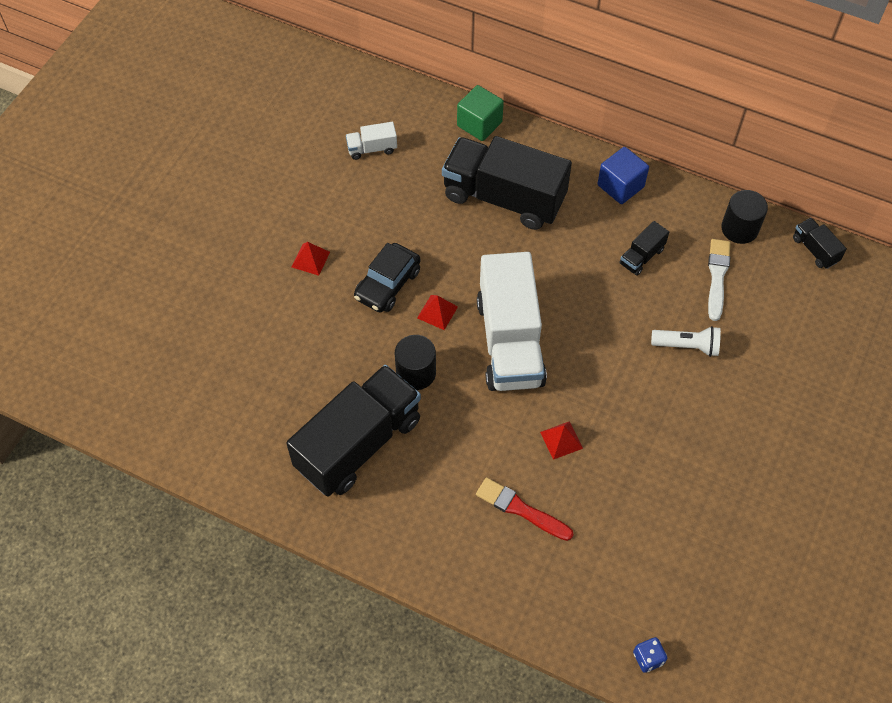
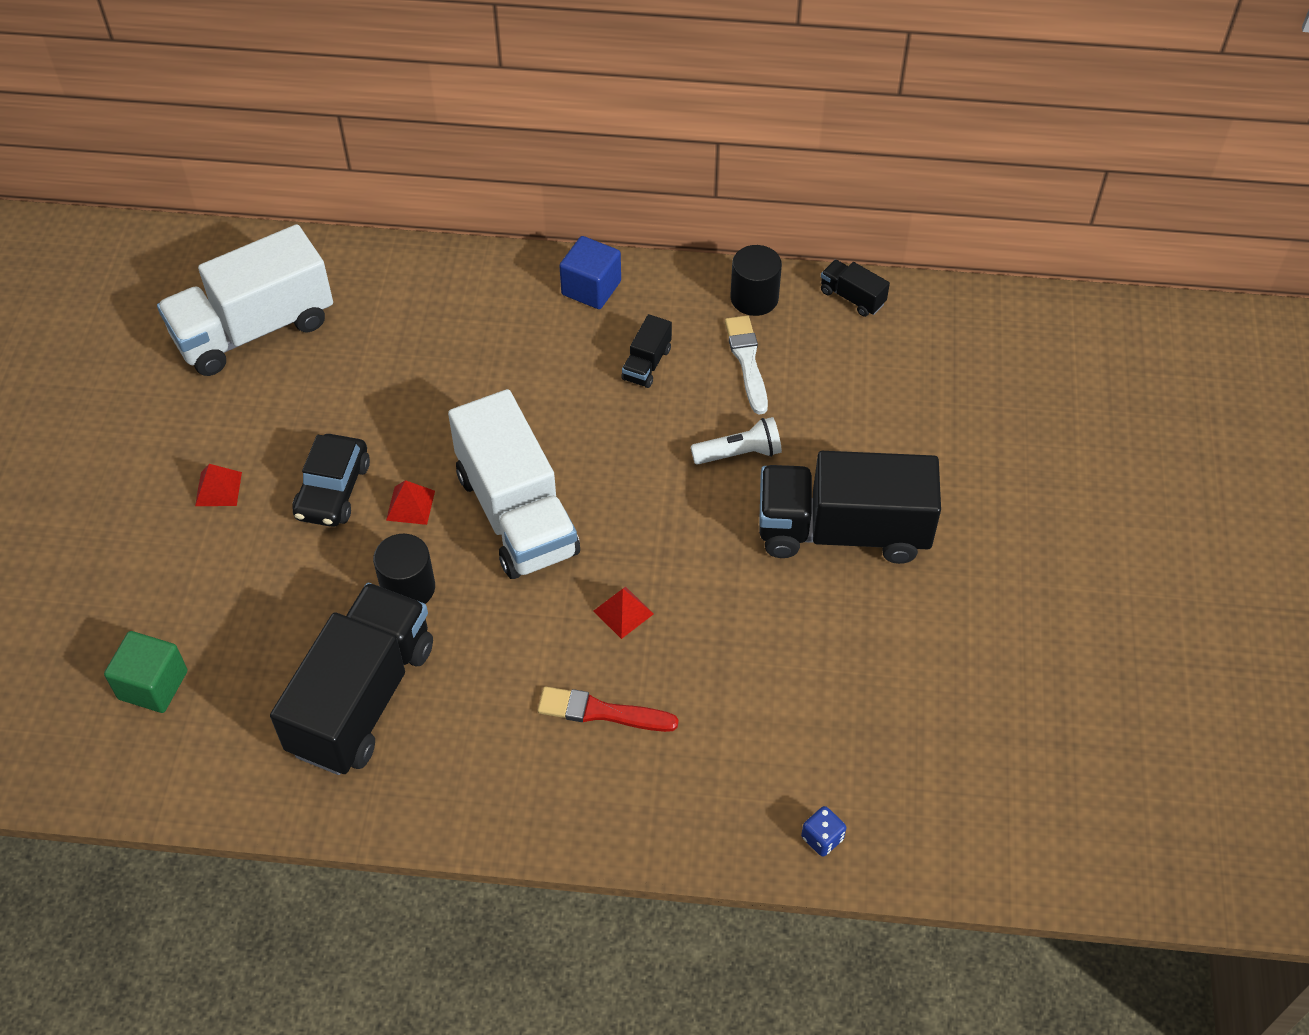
camera: 20 degrees left, 5 degrees down
(372, 149) = (254, 329): white truck -> white truck, size x2.36
(479, 124) = (386, 262): green cube -> green cube (153, 685)
(504, 198) = (448, 342): black truck -> black truck (842, 531)

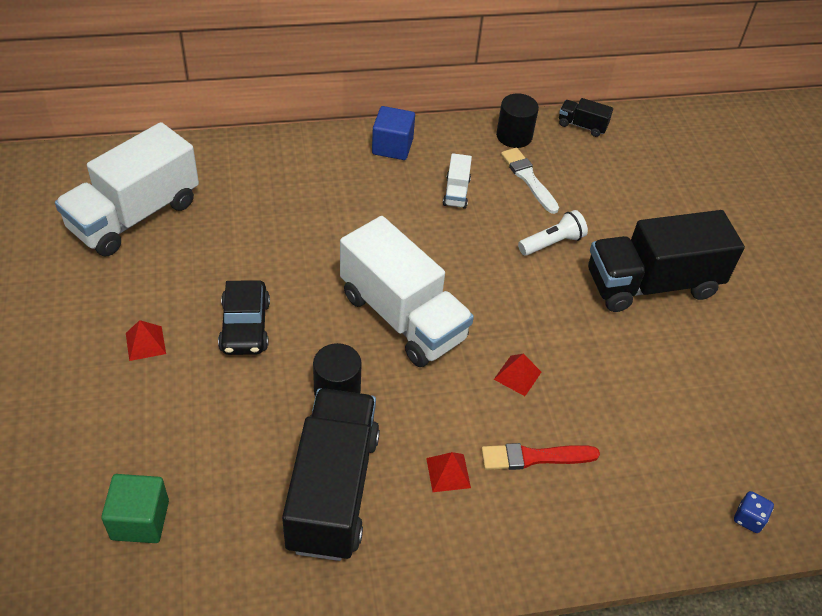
camera: 20 degrees left, 5 degrees down
(410, 505) = (314, 326): red pyramid -> red pyramid (448, 473)
(647, 364) = (456, 192): black truck -> white truck

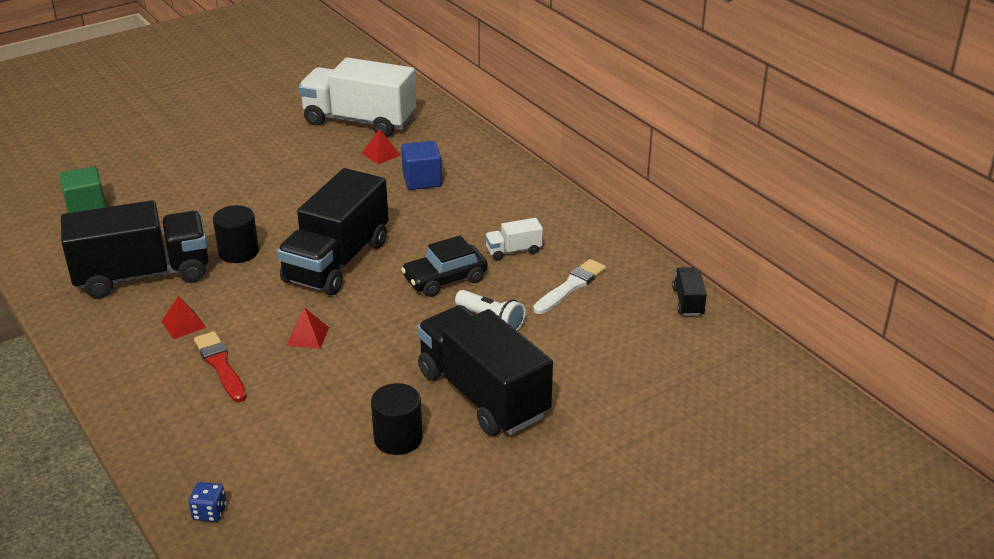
camera: 70 degrees right, 15 degrees down
(145, 343) = (238, 163): red pyramid -> red pyramid (381, 154)
(245, 326) = (279, 196): black car -> black car (445, 279)
(392, 146) = (543, 204): blue cube -> blue cube (422, 180)
(402, 317) = (337, 261): white truck -> black truck
(514, 136) = (626, 264): black cylinder -> black cylinder (398, 438)

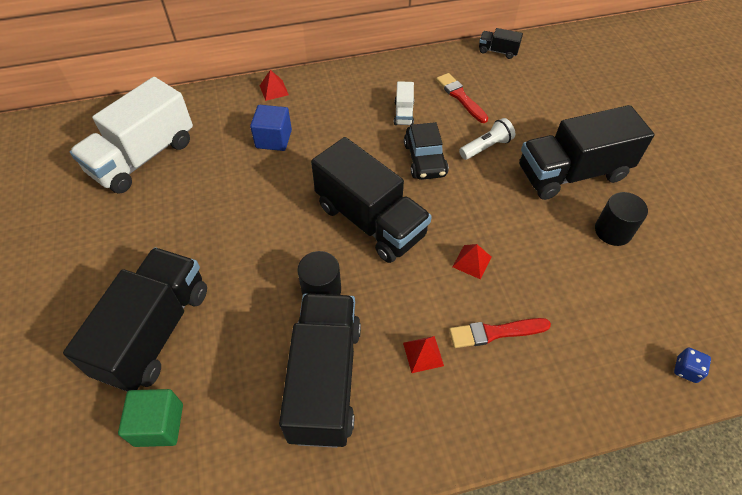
camera: 70 degrees left, 20 degrees up
(169, 182) = (155, 332): none -> black truck
(381, 154) = (213, 155): red pyramid -> red pyramid (274, 90)
(570, 286) = (461, 97): white brush -> red brush

